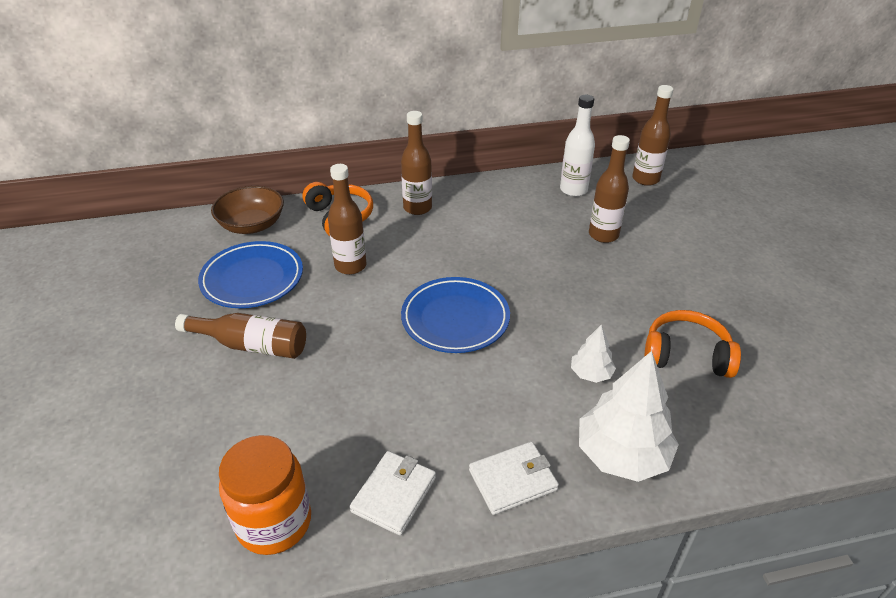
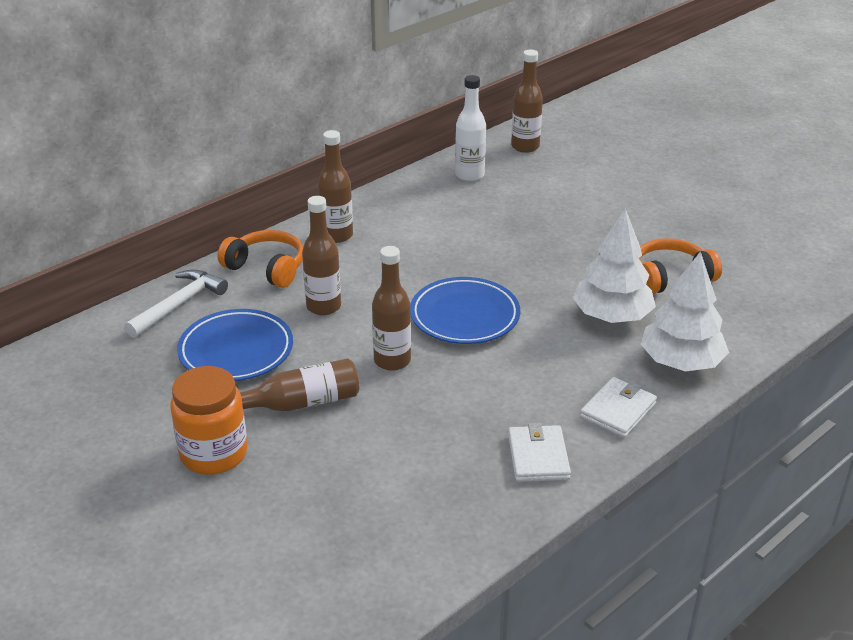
camera: 30 degrees left, 5 degrees down
(252, 225) = (179, 304): brown bowl -> white hammer
(274, 522) = (462, 514): orange jar -> orange jar (214, 453)
(591, 373) = (611, 316): white tree -> white tree, size x1.96
(603, 235) = (529, 206): brown bottle -> brown bottle (392, 361)

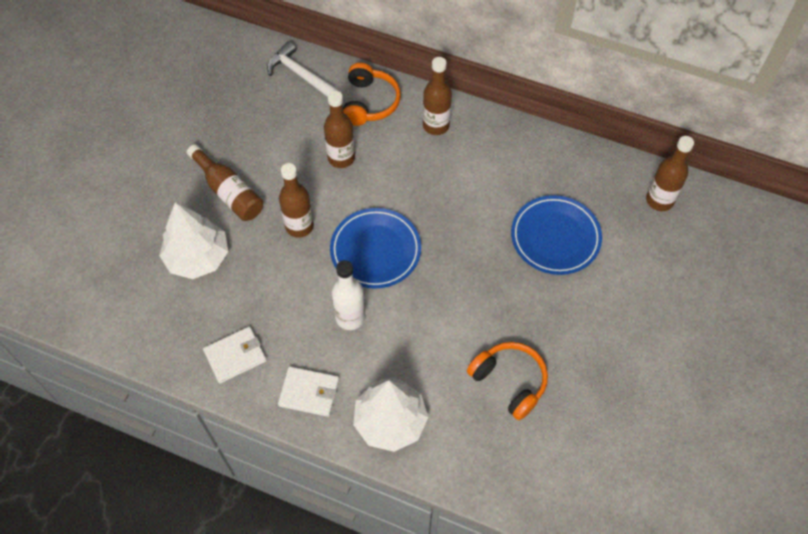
camera: 65 degrees right, 25 degrees up
(179, 304) = (301, 75): white hammer -> white hammer turned 150 degrees counterclockwise
(214, 453) = (162, 169): orange jar -> none
(236, 350) = (267, 131): blue plate -> blue plate (555, 237)
(469, 175) = (582, 177): white bottle -> white bottle (350, 317)
(611, 316) = (427, 352): white tree -> white tree (197, 257)

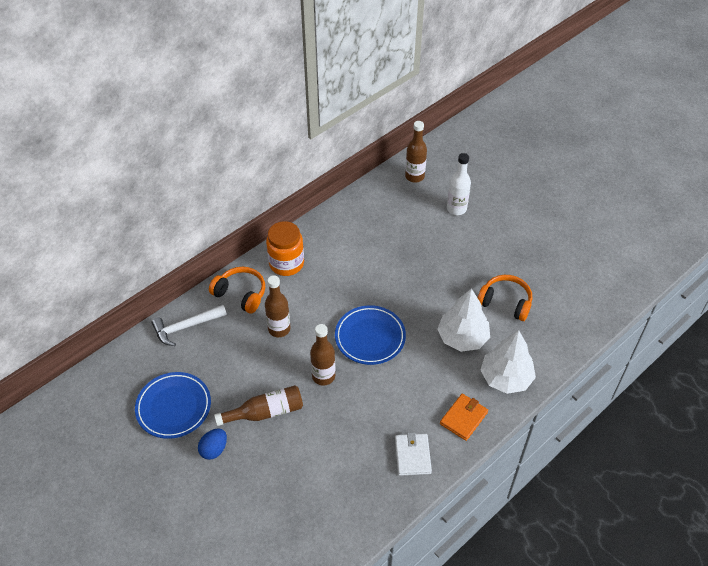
camera: 65 degrees left, 10 degrees down
(166, 167) = (214, 449): none -> blue egg
(197, 257) = (313, 453): white tree -> white tree (462, 337)
(309, 392) = (463, 418): white wallet -> orange wallet
(350, 317) = (416, 372): white bottle -> white bottle (456, 209)
(436, 125) = (286, 263): brown bottle -> orange jar
(509, 382) = (505, 302): orange headphones -> orange headphones turned 45 degrees clockwise
(555, 237) = (413, 237): blue plate -> blue plate (174, 407)

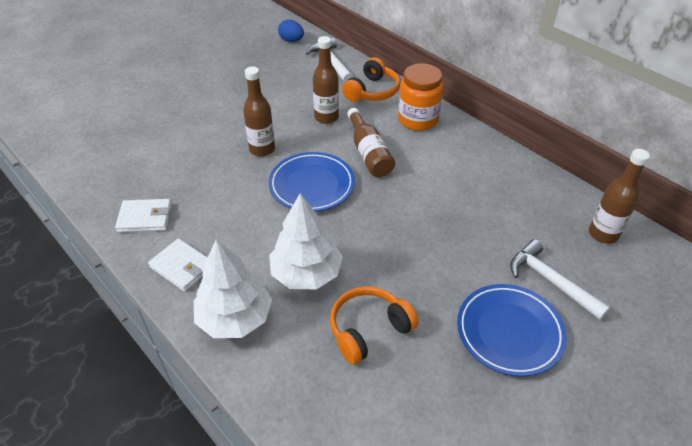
camera: 90 degrees right, 5 degrees down
(174, 407) = (242, 62): blue plate -> blue plate (509, 332)
(214, 449) = (193, 85): blue egg -> blue egg (291, 40)
(265, 412) = (225, 112): brown bottle -> brown bottle (369, 153)
(456, 209) = (550, 281): white bottle -> white hammer
(463, 418) = (182, 267): orange wallet -> white wallet
(505, 302) = (368, 329): orange headphones -> orange headphones turned 150 degrees counterclockwise

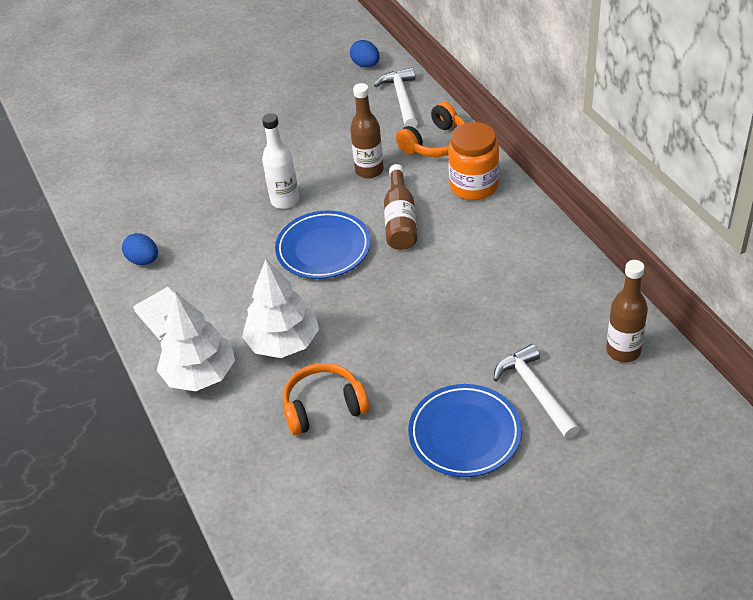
camera: 20 degrees right, 0 degrees up
(145, 218) = (143, 260): white wallet -> blue egg
(262, 149) = (285, 200): brown bottle -> white bottle

